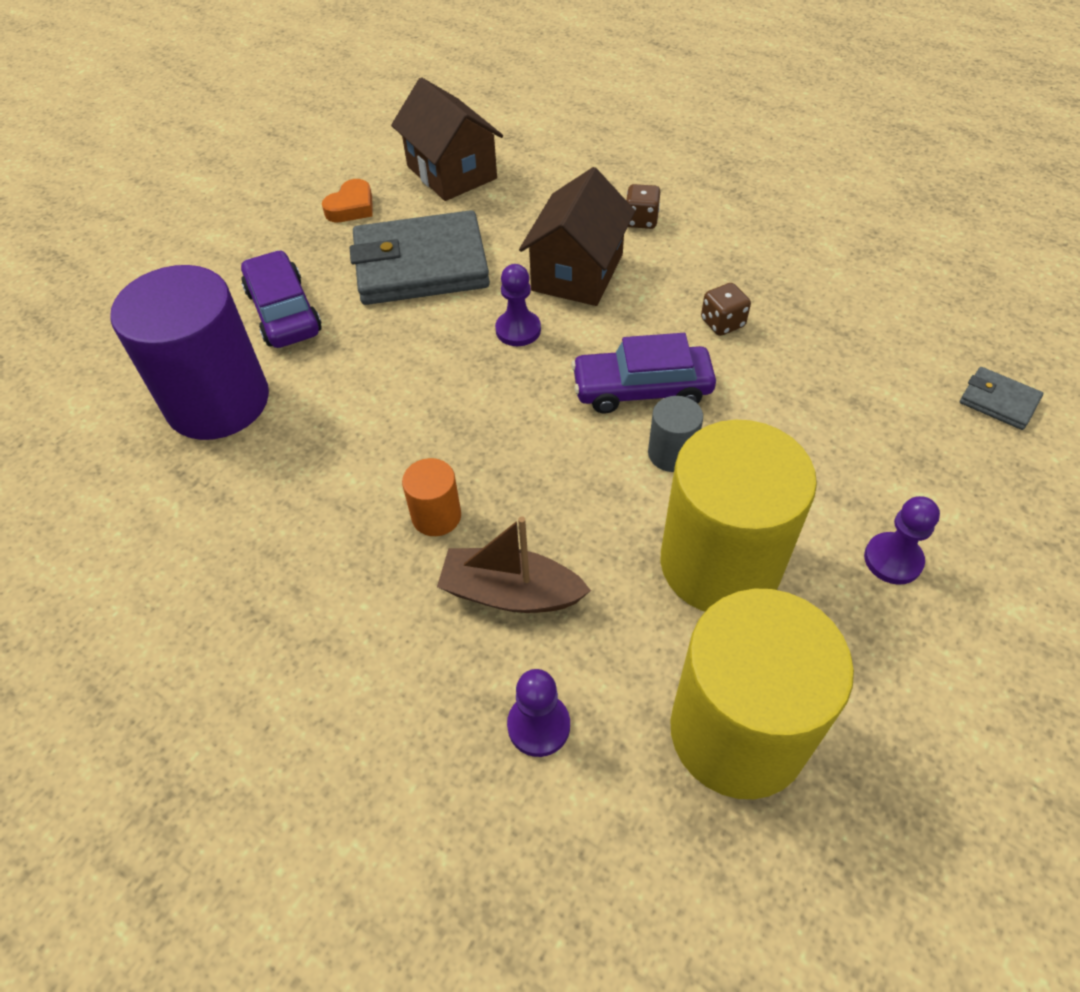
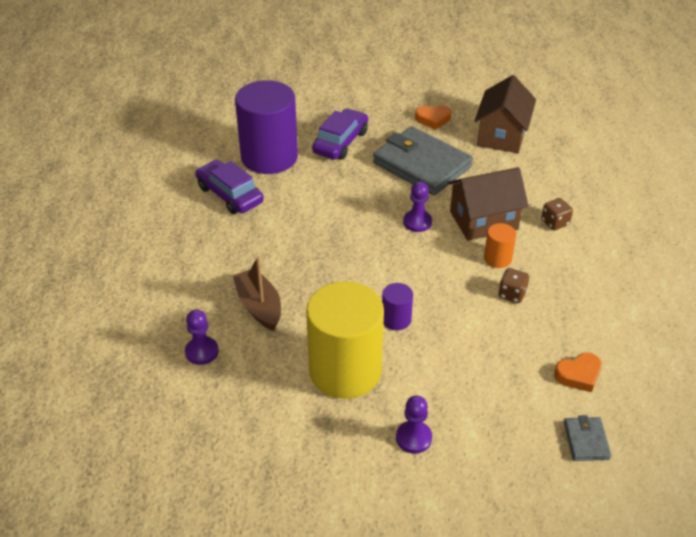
camera: 50 degrees right, 10 degrees down
(436, 516) = (276, 259): orange cylinder -> orange cylinder (497, 258)
(642, 389) = (427, 287): purple car -> purple car (230, 195)
(671, 453) = (396, 319): grey cylinder -> purple cylinder
(738, 731) = (256, 421): yellow cylinder -> none
(894, 346) = (578, 375): none -> orange heart

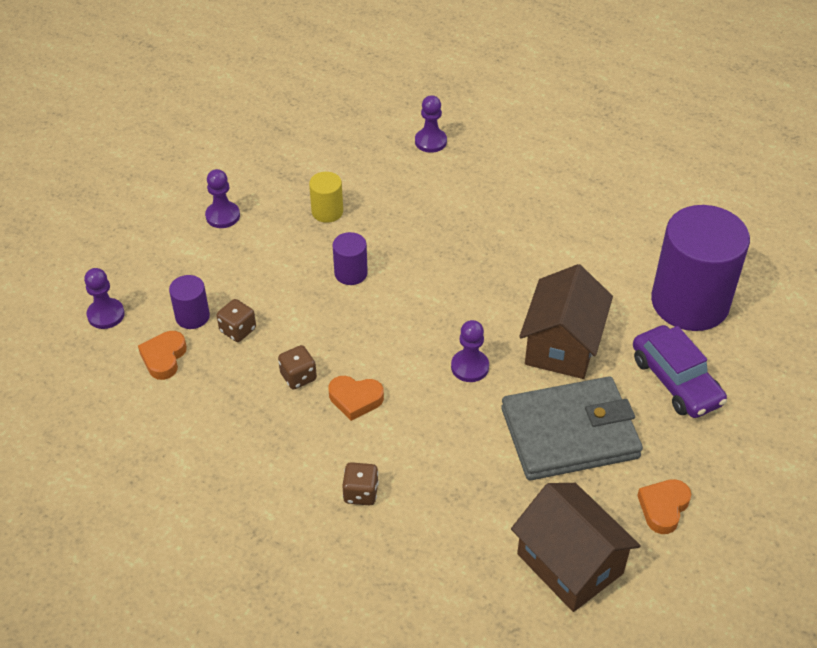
camera: 125 degrees right, 5 degrees up
(230, 195) = (640, 242): purple car -> none
(259, 306) = (452, 194): brown boat -> none
(345, 370) = (327, 211): yellow cylinder -> yellow cylinder, size x0.44
(483, 220) = (422, 427): brown house -> brown house (562, 345)
(497, 258) = (355, 399): orange cylinder -> orange heart
(511, 350) = (238, 330): none -> brown dice
(528, 384) = (192, 316): none -> purple cylinder
(586, 441) = (106, 315): grey wallet -> purple pawn

